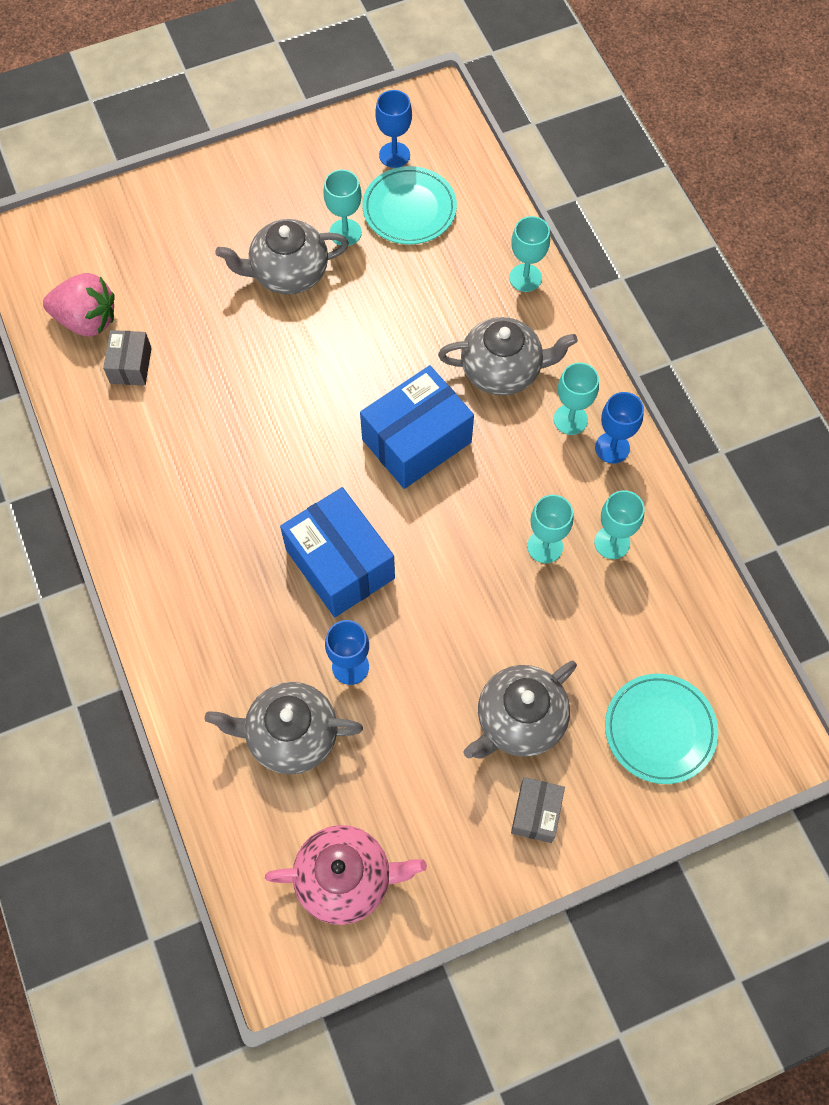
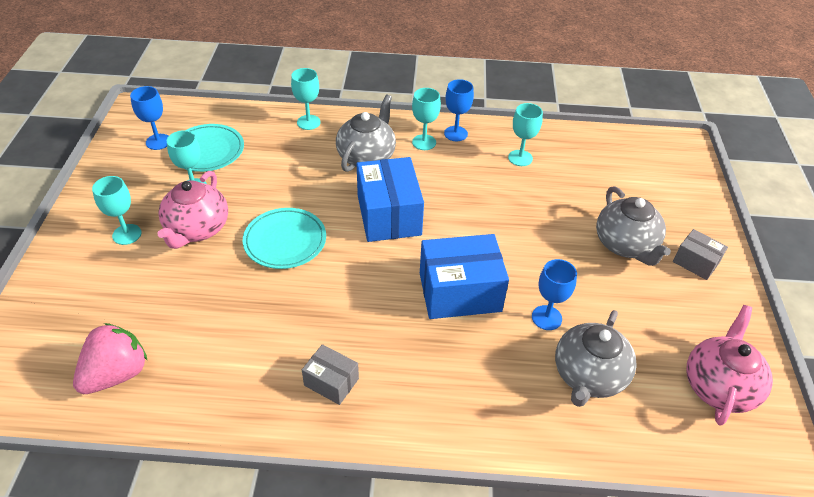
camera: 65 degrees left, 20 degrees down
(130, 365) = (189, 358): grey box -> grey box (331, 382)
(288, 273) = (197, 229): grey teapot -> pink teapot
(545, 546) = (506, 186): turquoise goblet -> turquoise goblet (127, 234)
(659, 730) = (656, 186): turquoise plate -> turquoise plate (285, 241)

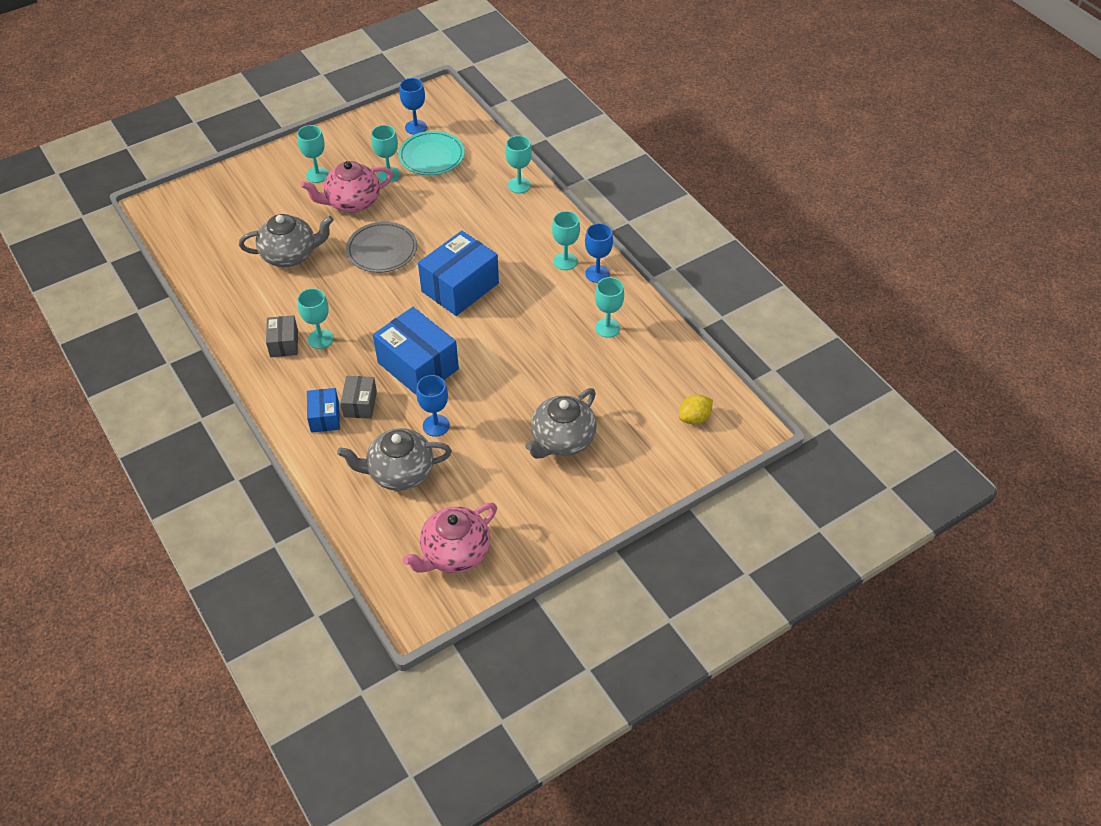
camera: 55 degrees right, 5 degrees up
(116, 374) = (211, 247): pink strawberry -> none
(285, 241) = (382, 250): turquoise plate -> grey plate
(355, 347) = (320, 339): none -> turquoise goblet
(367, 156) = (513, 239): grey teapot -> grey teapot (290, 255)
(467, 400) = (325, 417): none -> blue box
(653, 164) = (694, 418): none -> yellow lemon
(695, 262) = (584, 493): grey box -> grey box (360, 404)
(718, 386) = (454, 553): pink teapot -> pink teapot turned 150 degrees clockwise

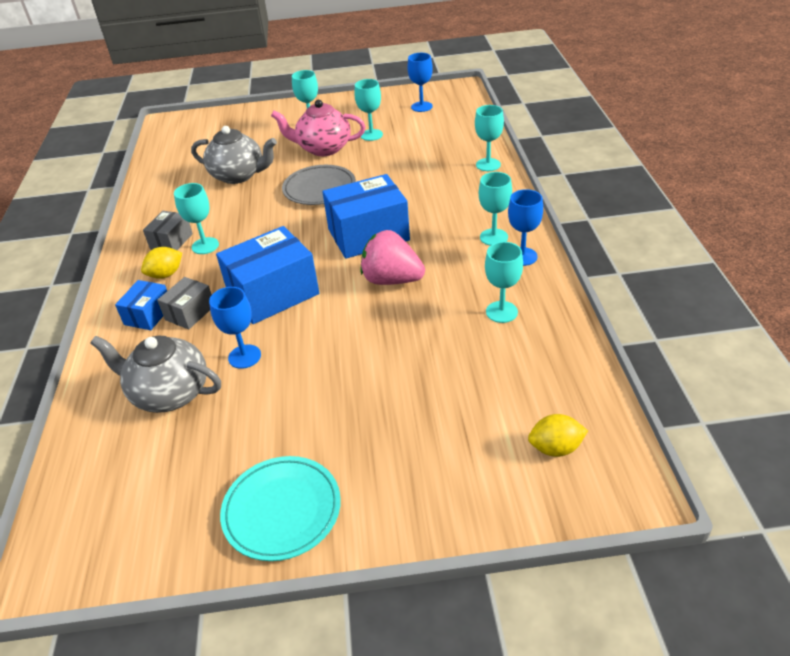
camera: 30 degrees right, 10 degrees down
(307, 377) = (166, 274): none -> yellow lemon
(418, 366) = (273, 293): blue box -> blue box turned 75 degrees clockwise
(431, 156) = (420, 129): turquoise plate -> turquoise plate (282, 510)
(454, 553) = (149, 510): pink teapot -> none
(507, 325) = (392, 280): none -> pink strawberry
(562, 440) = (369, 419): grey teapot -> none

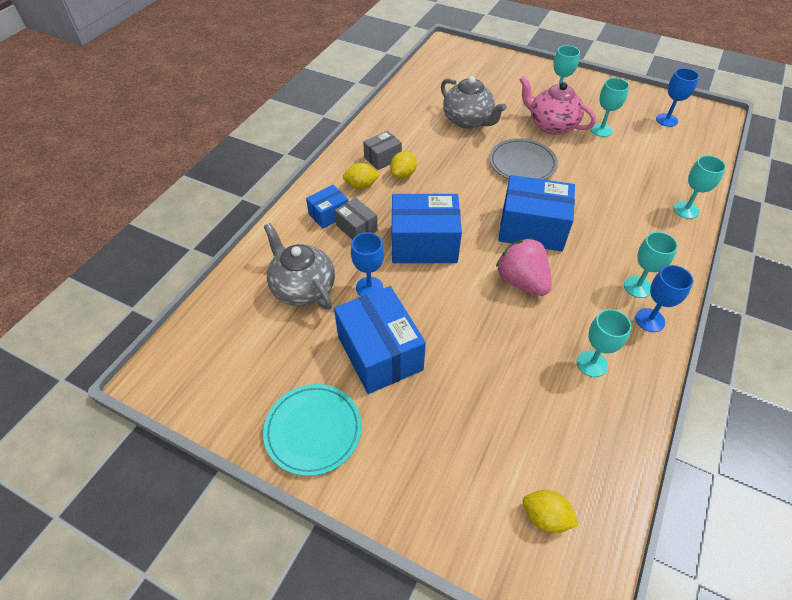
camera: 30 degrees right, 10 degrees up
(190, 313) = (357, 228): grey box -> grey box turned 75 degrees clockwise
(205, 246) = (403, 174): turquoise goblet -> yellow lemon
(300, 406) = (380, 353): none -> blue box

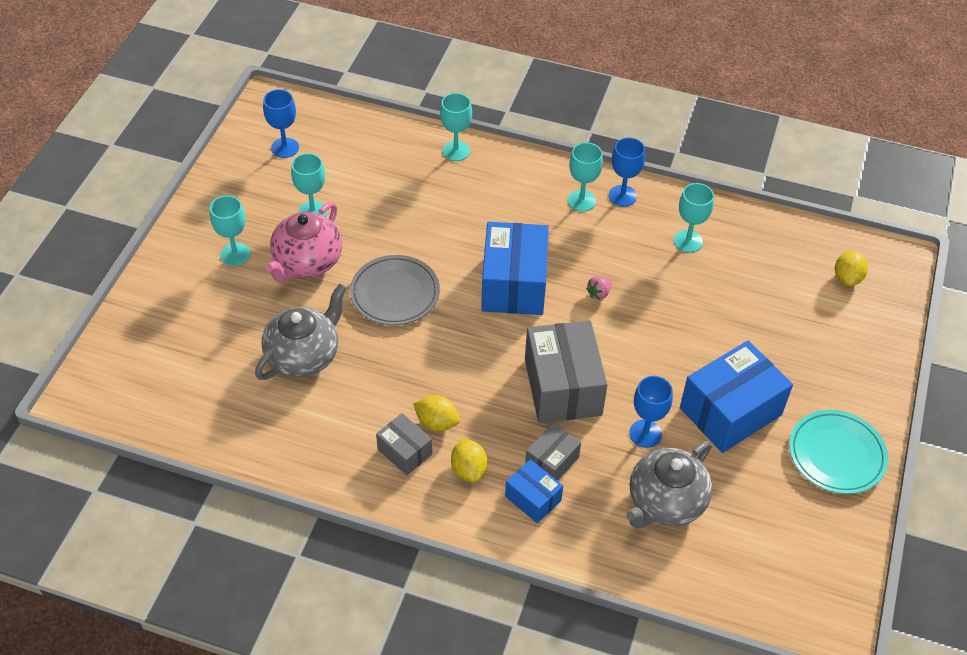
camera: 100 degrees left, 0 degrees up
(424, 244) = (562, 387): blue box -> grey box
(521, 281) = (599, 293): pink strawberry -> pink strawberry, size x0.43

